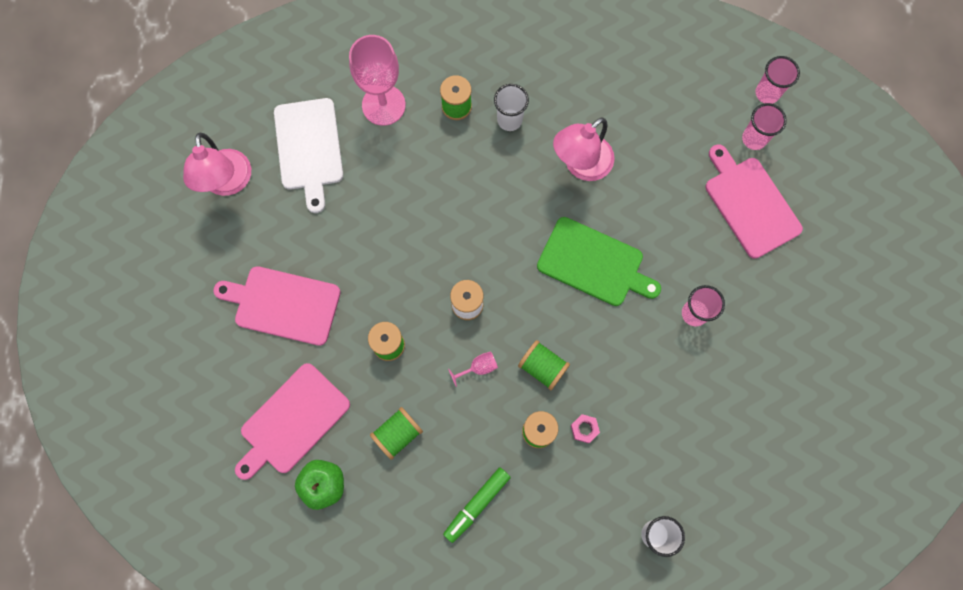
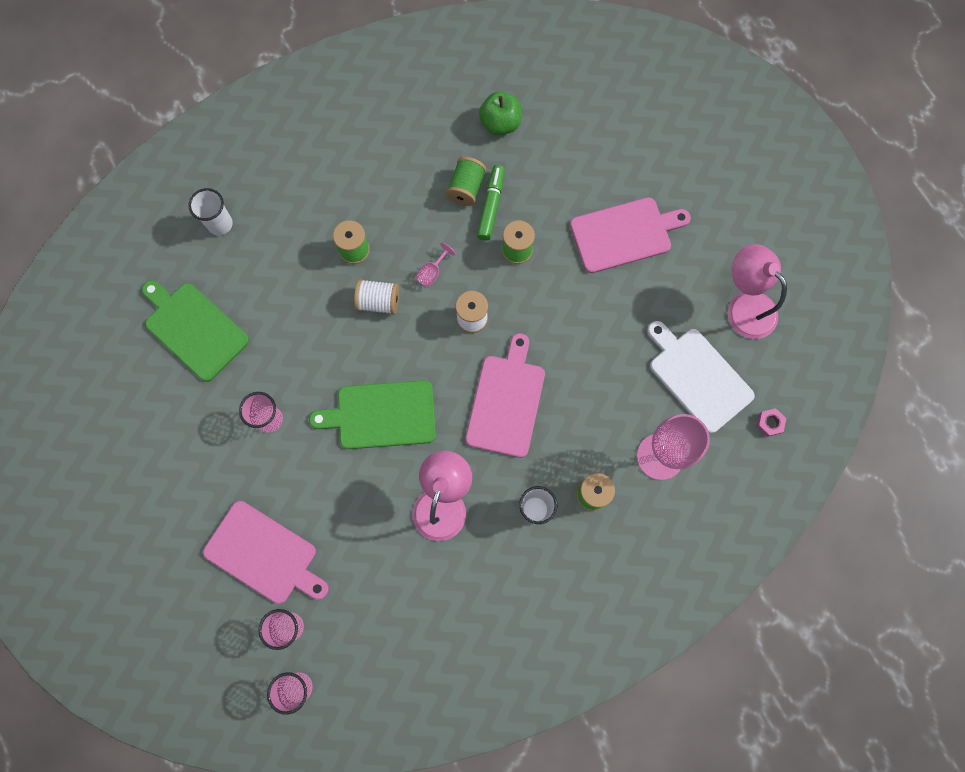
camera: 150 degrees right, 0 degrees up
(292, 421) = (555, 153): pink cutting board -> pink cutting board (506, 401)
(477, 504) = (373, 171): green marker -> green marker (491, 206)
(542, 367) = (378, 302): green spool -> white spool
(584, 429) = (317, 272): pink nut -> pink nut (769, 423)
(726, 437) = (194, 329): none -> green cutting board

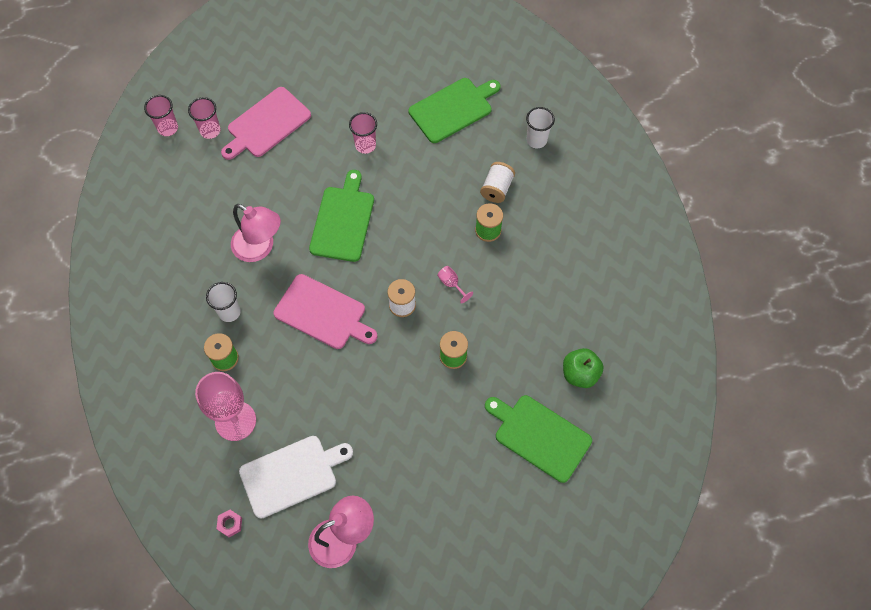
camera: 105 degrees right, 10 degrees down
(378, 302) = (437, 238): white spool -> white spool (497, 188)
(466, 188) = (522, 329): green spool -> none
(491, 206) = (500, 345): green marker -> none
(579, 147) = (539, 436): none -> green cutting board
(624, 234) = (443, 451): pink cutting board -> none

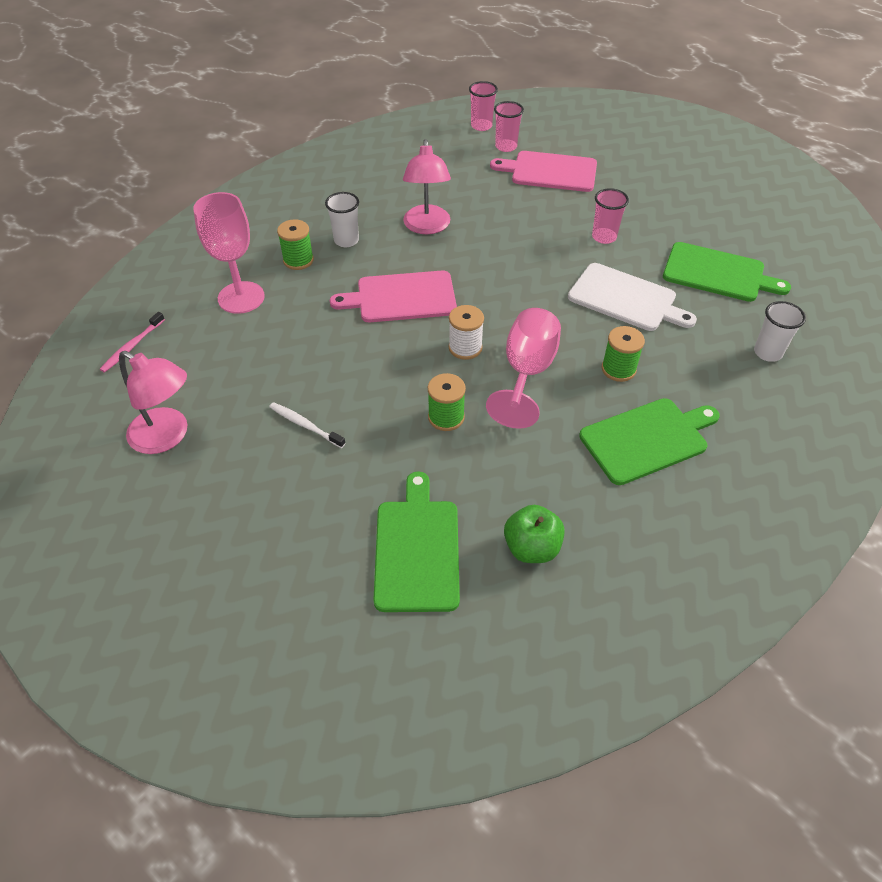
camera: 55 degrees right, 15 degrees down
(230, 524) = (132, 346): pink nut -> pink toothbrush
(291, 474) = (213, 362): white cutting board -> white cutting board (626, 298)
(323, 313) = (402, 298): pink cutting board -> pink cutting board turned 90 degrees clockwise
(342, 221) = (510, 262): green cutting board -> green cutting board (647, 439)
(397, 445) = (305, 425): none -> white toothbrush
(451, 284) = (526, 373): pink goblet -> pink goblet, size x2.40
(497, 188) = (673, 351): white spool -> none

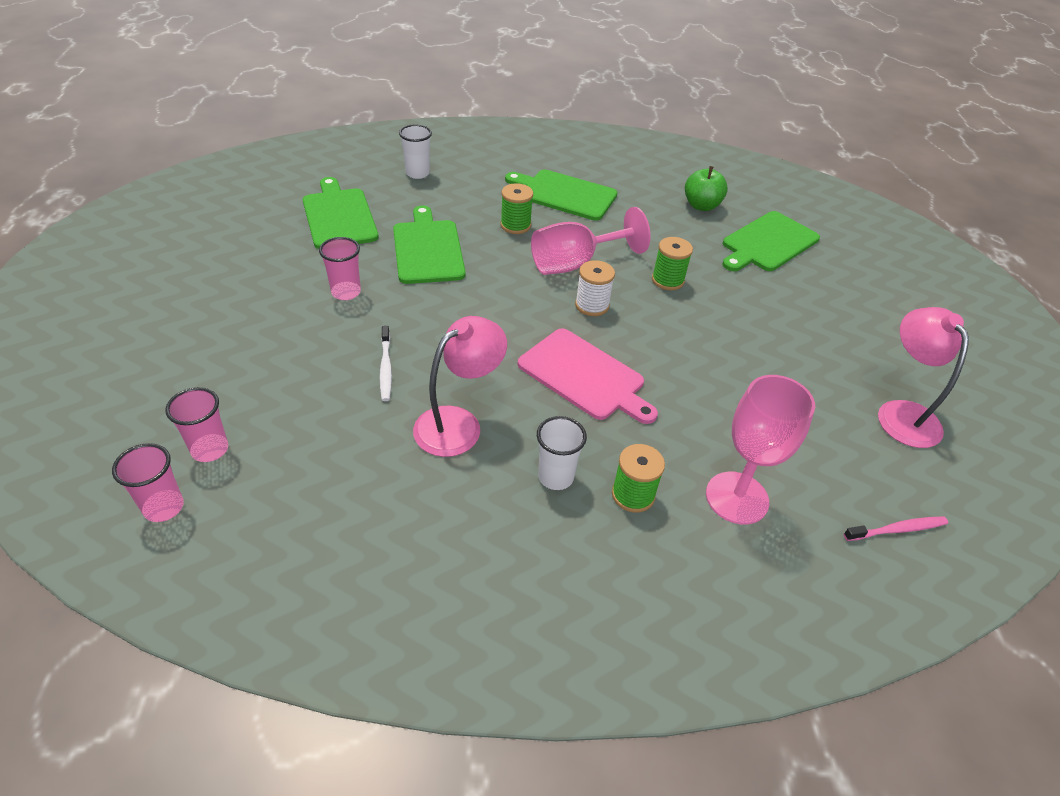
camera: 135 degrees left, 5 degrees down
(305, 425) = (777, 344): white toothbrush -> white toothbrush (386, 368)
(550, 172) = (246, 380): pink cutting board -> none
(626, 298) = (427, 249): white cutting board -> green cutting board

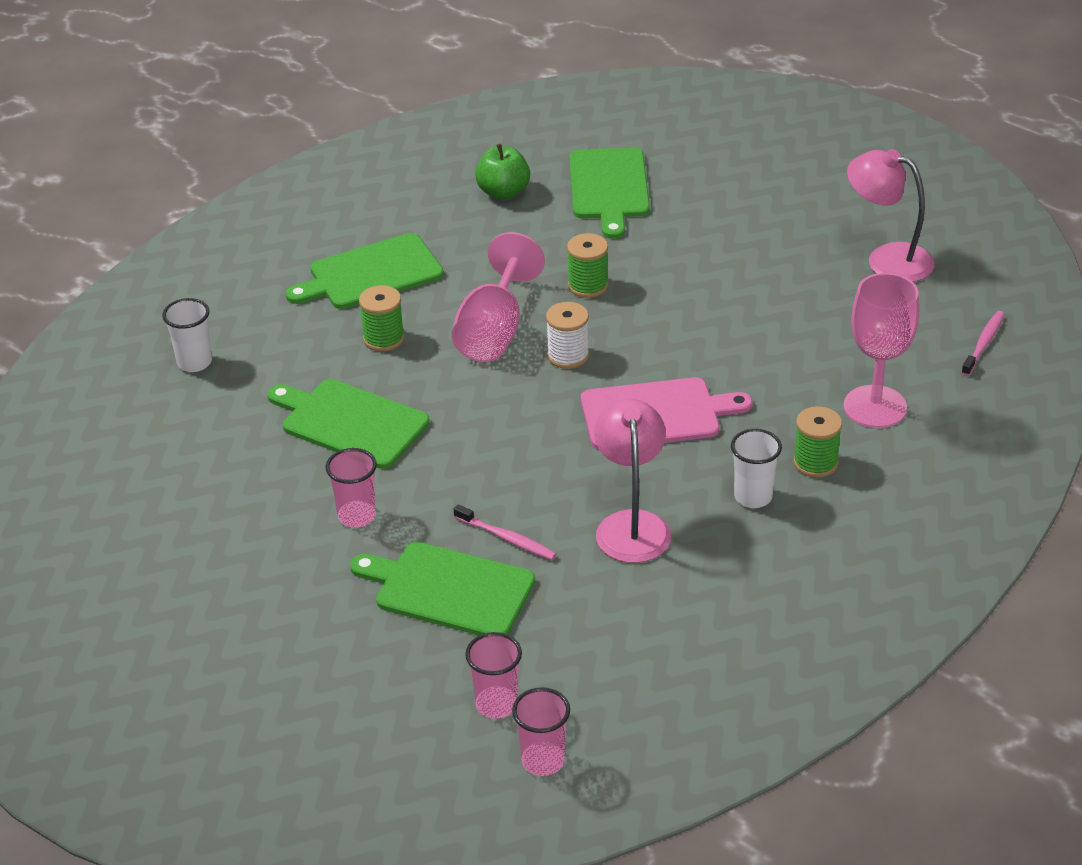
camera: 45 degrees left, 5 degrees down
(339, 216) = (208, 463): green cutting board -> green cutting board (449, 590)
(386, 368) = (507, 538): white toothbrush -> pink toothbrush

